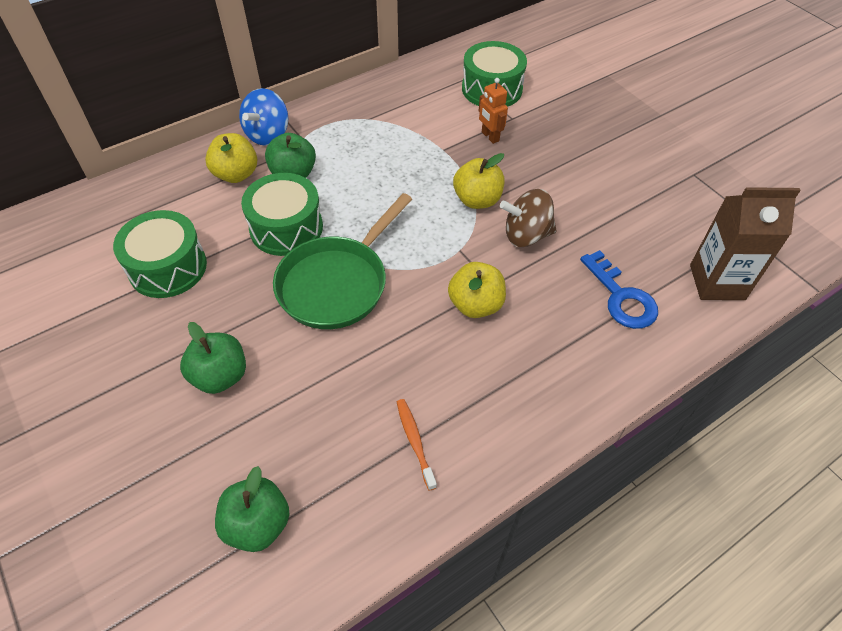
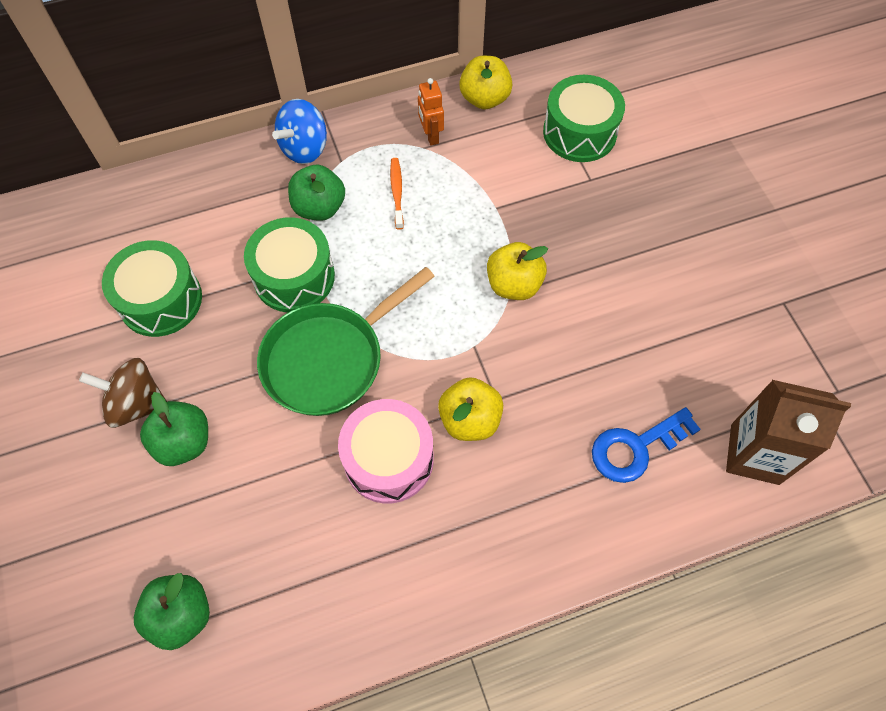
camera: 15 degrees right, 10 degrees up
(236, 174) = (258, 195): yellow apple -> yellow apple (484, 99)
(414, 350) = (388, 459): none -> pink drum
(415, 442) = (358, 566): orange toothbrush -> orange toothbrush (397, 192)
(490, 136) = (555, 200): orange robot -> orange robot (430, 136)
(526, 235) = (554, 343): brown spinning top -> brown spinning top (136, 404)
(621, 297) = (636, 447): blue key -> blue key turned 75 degrees clockwise

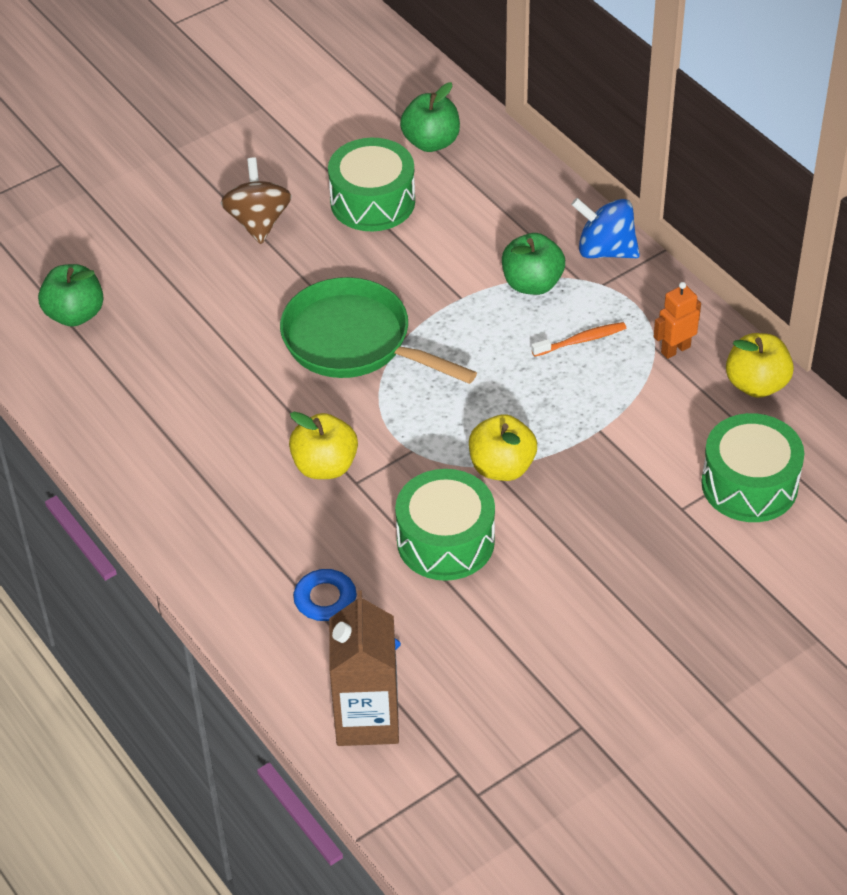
camera: 75 degrees right, 15 degrees down
(184, 442) = (231, 265): green apple -> green apple (431, 142)
(294, 277) = (438, 288): green drum -> green drum (445, 541)
(388, 459) = (261, 414): pink drum -> none

